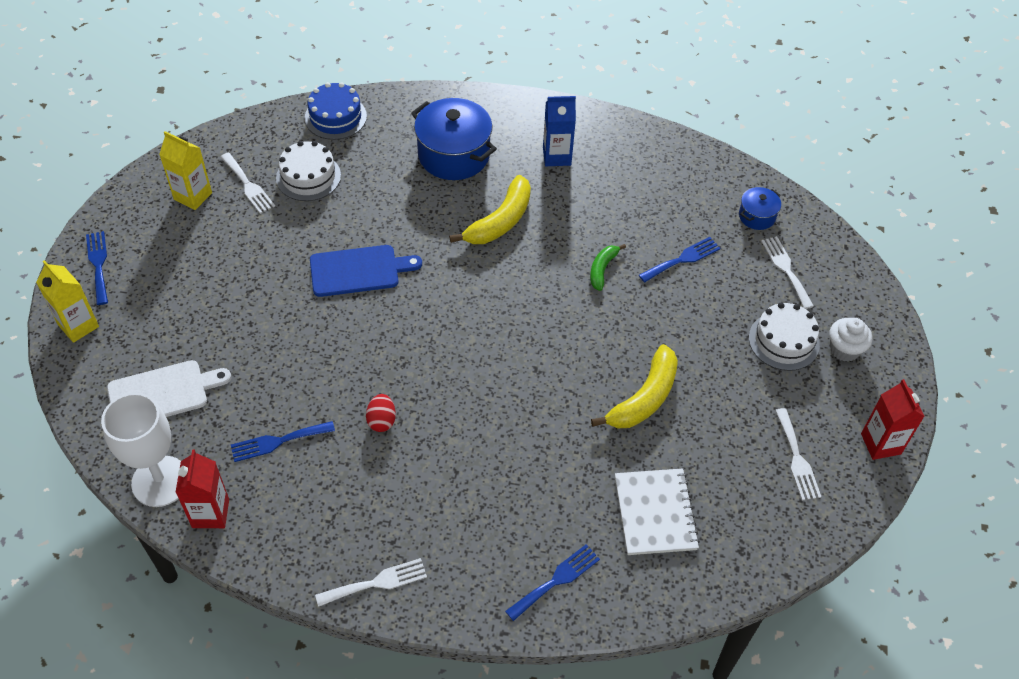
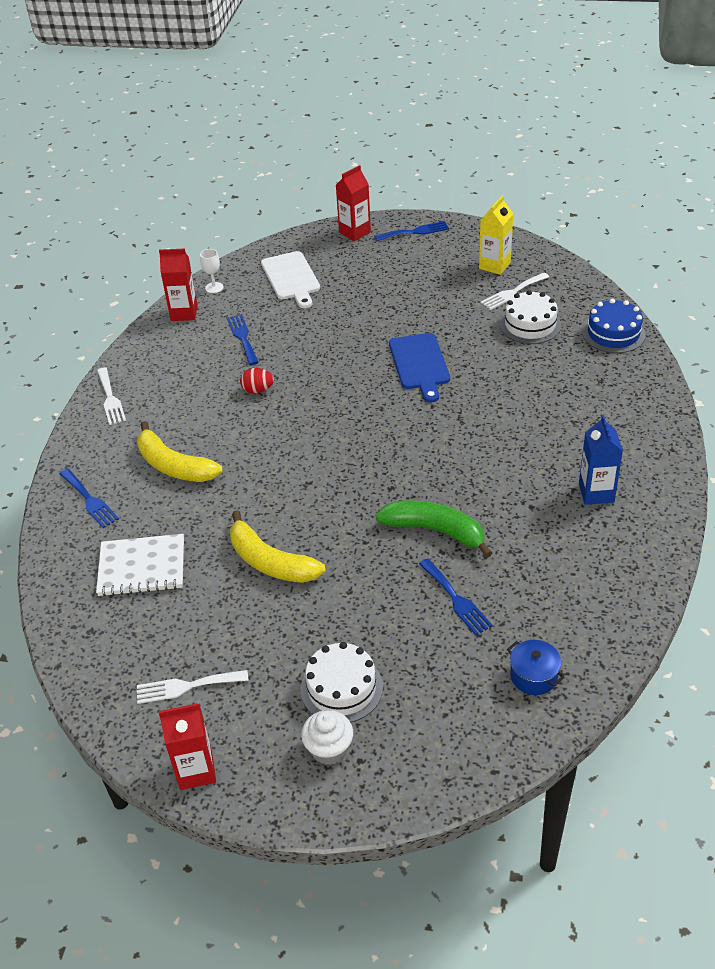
camera: 95 degrees right, 10 degrees down
(78, 326) = (354, 232): yellow carton -> red carton
(160, 481) = (214, 287): white goblet -> white goblet, size x0.44
(454, 155) = (580, 415): blue pot -> none
(500, 221) = (493, 452): yellow banana -> yellow banana (174, 465)
(602, 269) = (435, 531): green banana -> green banana, size x1.77
(786, 269) = (450, 700): white fork -> none

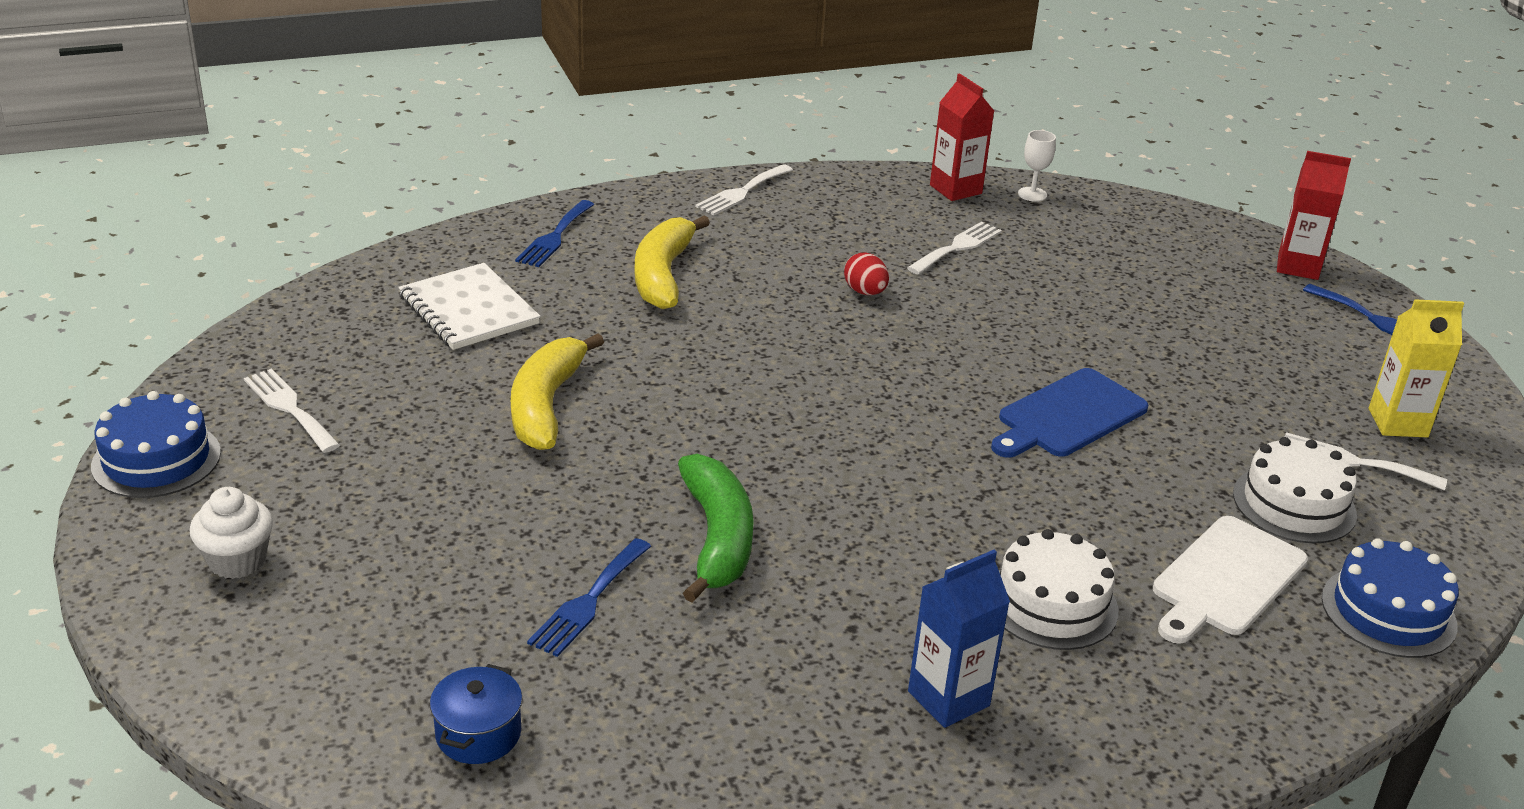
camera: 55 degrees right, 10 degrees down
(196, 770) = (156, 459): red carton -> blue cake
(243, 337) = (957, 247): blue fork -> white fork
(291, 278) = (1126, 246): white cutting board -> white cutting board (1226, 580)
(341, 688) = (352, 539): white cake -> white cake (1051, 603)

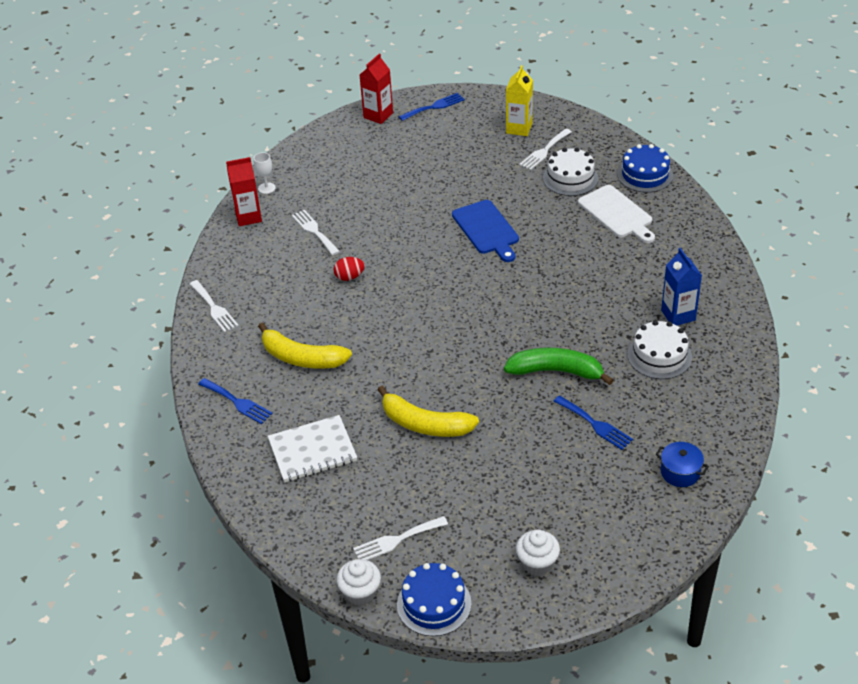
camera: 70 degrees left, 10 degrees up
(184, 388) = (360, 593): none -> white cupcake
(1051, 603) = (623, 270): white cake -> white cake (659, 356)

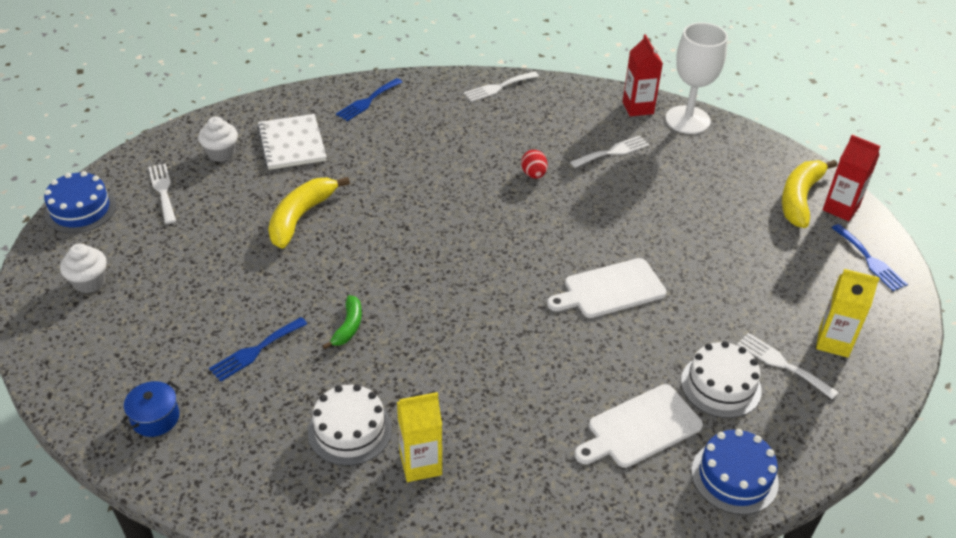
camera: 90 degrees right, 0 degrees up
(266, 188) = (687, 120): white goblet -> white goblet, size x2.30
(302, 358) = (417, 140): yellow banana -> yellow banana (800, 198)
(360, 593) = (116, 167): white cupcake -> white cupcake (221, 153)
(486, 229) = (610, 289): blue cutting board -> white cutting board
(556, 371) = (348, 327): green banana -> green banana, size x0.56
(678, 315) = (420, 464): blue carton -> yellow carton

